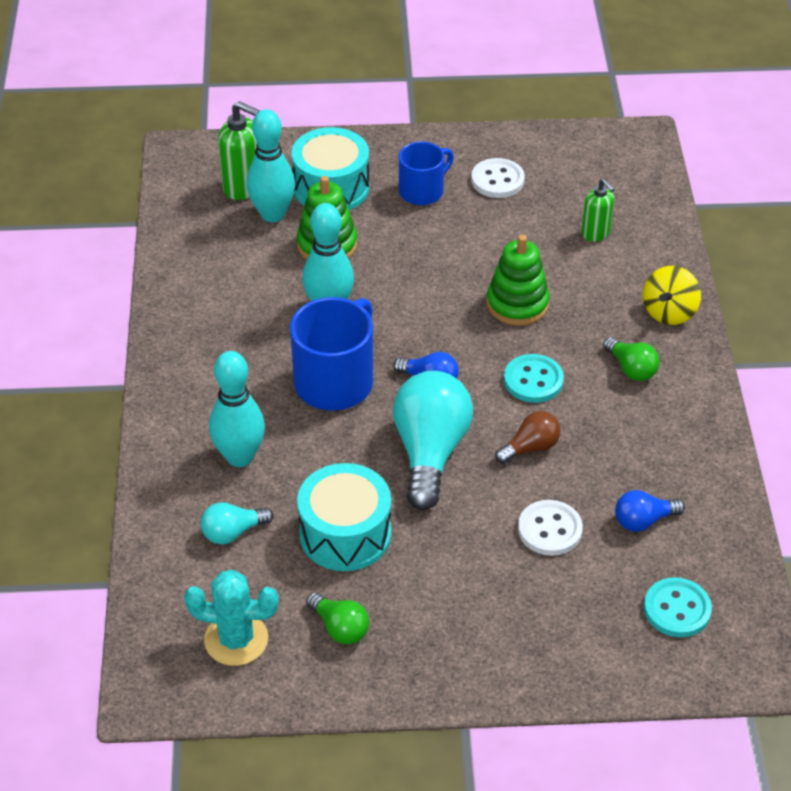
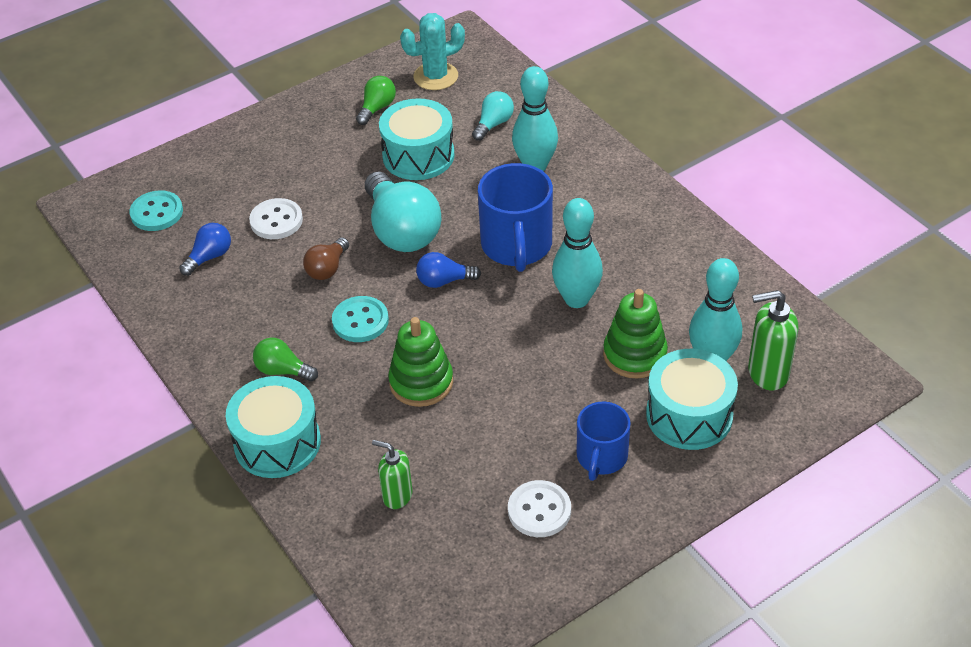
camera: 150 degrees right, 0 degrees up
(340, 628) = (377, 108): green light bulb -> green light bulb turned 105 degrees clockwise
(669, 312) = (277, 443): yellow spinning top -> turquoise drum

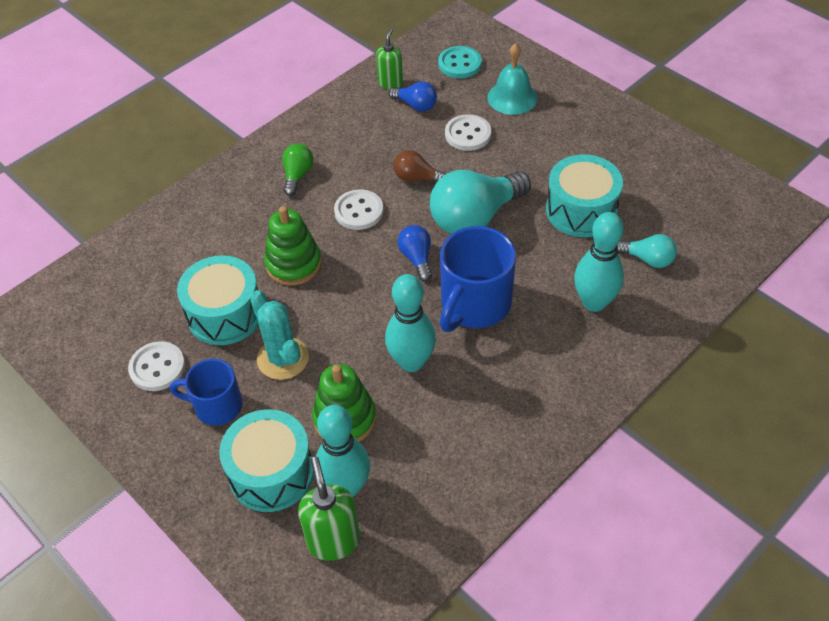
camera: 80 degrees right, 5 degrees up
(234, 179) = (512, 97): none -> turquoise bell
(277, 443) = (223, 188): turquoise drum -> turquoise drum (225, 314)
(360, 321) = (359, 211): turquoise button -> white button
(377, 108) = (639, 168): green light bulb -> none
(397, 496) = (172, 270): green soap dispenser -> green soap dispenser (390, 83)
(435, 76) = (705, 202): turquoise cactus -> turquoise cactus (283, 358)
(516, 246) = (474, 304): blue mug -> blue mug turned 45 degrees counterclockwise

